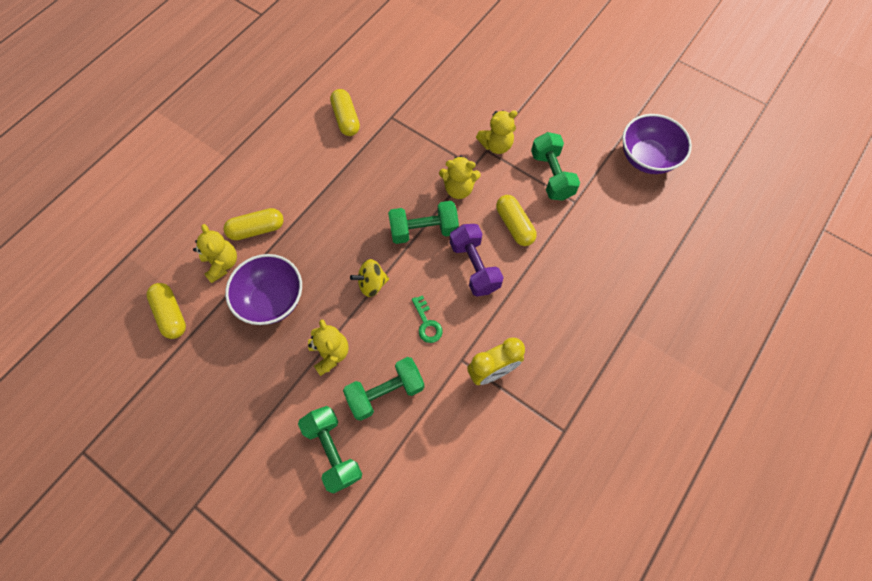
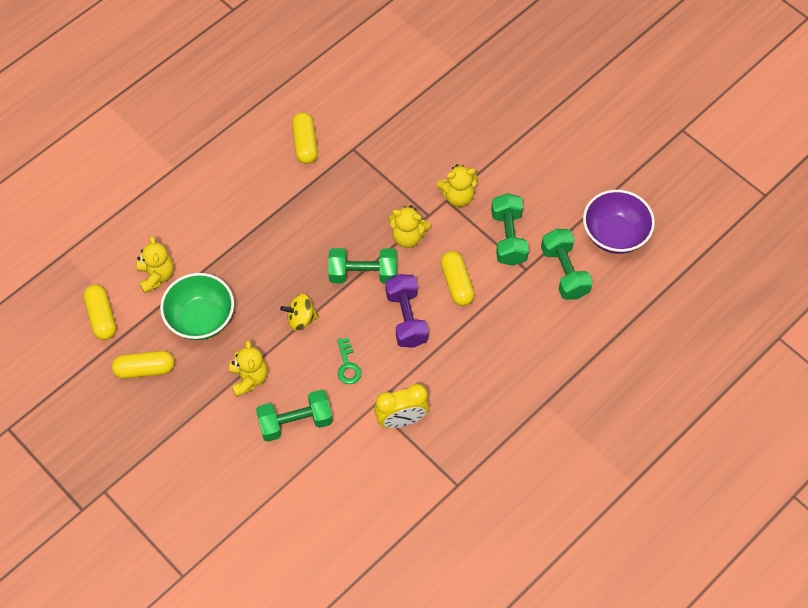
camera: 10 degrees right, 5 degrees down
(257, 229) = (195, 247): yellow capsule -> yellow capsule (145, 369)
(272, 299) = (201, 319): purple bowl -> green bowl
(333, 451) = (237, 465): green dumbbell -> green dumbbell (564, 272)

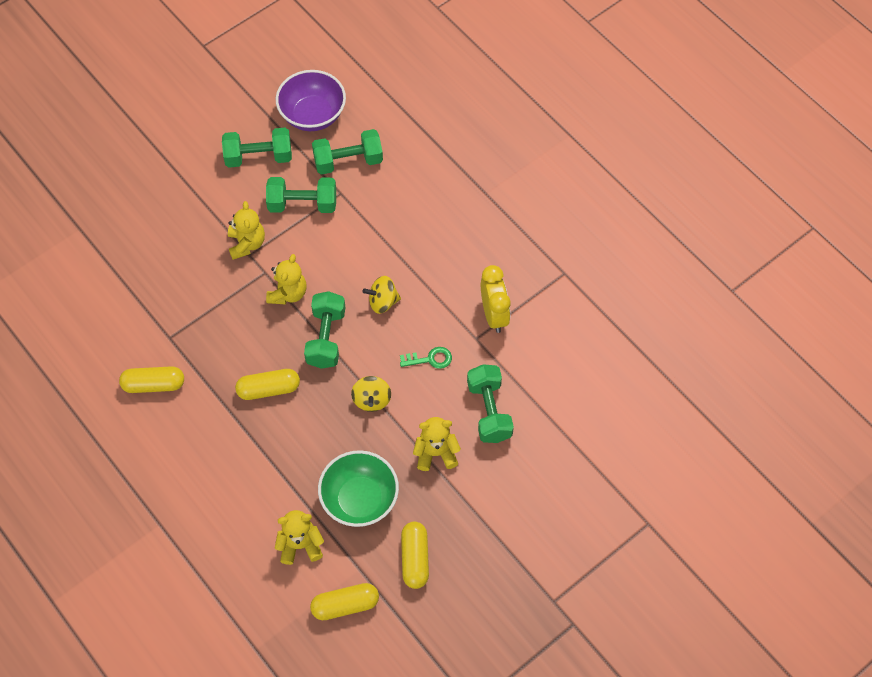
camera: 85 degrees left, 0 degrees up
(406, 318) = (383, 302): purple dumbbell -> yellow spinning top
(457, 283) = (348, 254): yellow capsule -> yellow capsule (268, 389)
(557, 194) = (258, 157): none -> green dumbbell

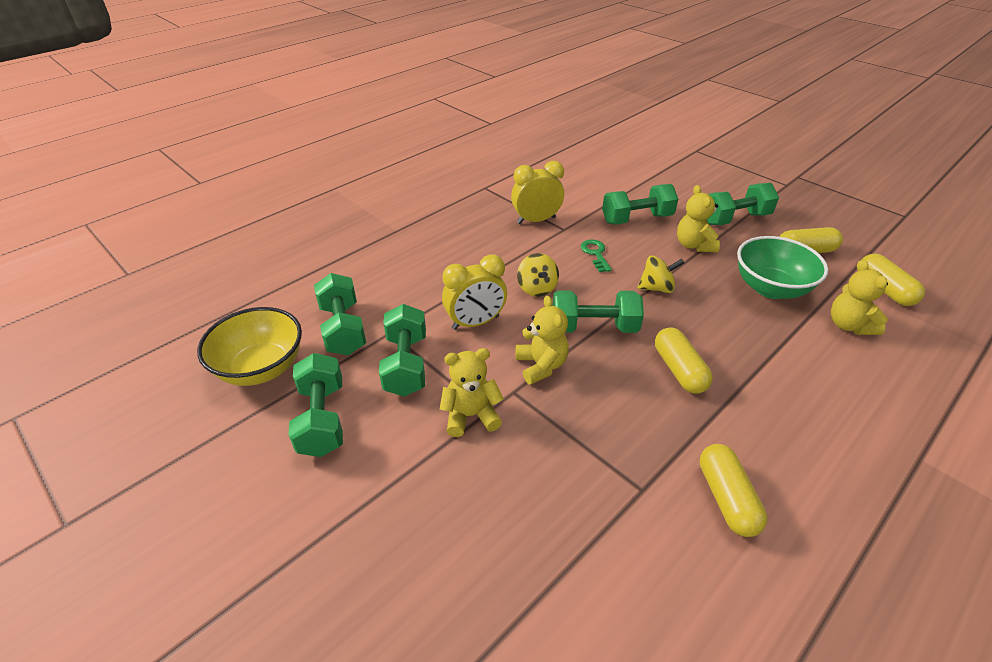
camera: 95 degrees left, 20 degrees down
(288, 293) = (541, 366): yellow teddy bear -> yellow teddy bear turned 60 degrees clockwise
(313, 115) = (261, 368): purple bowl -> yellow bowl
(343, 252) = (475, 322): none -> yellow clock
(481, 511) = (735, 219): none -> green dumbbell

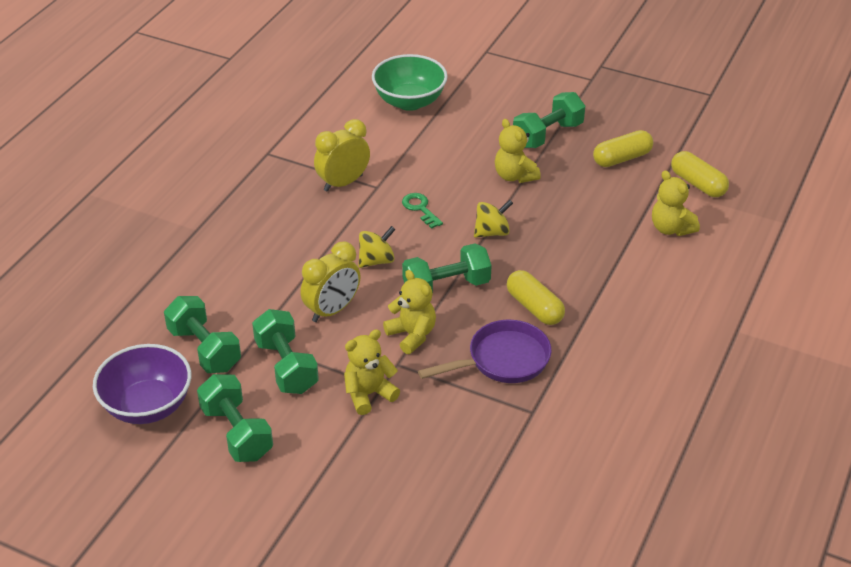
camera: 20 degrees left, 0 degrees up
(261, 368) = (147, 406): yellow bowl -> purple bowl
(537, 288) = (376, 260): yellow spinning top -> yellow spinning top turned 90 degrees counterclockwise
(627, 418) = (502, 360): none -> purple pan
(636, 219) = (448, 157): green dumbbell -> none
(726, 498) = (597, 400): yellow capsule -> none
(770, 288) = (597, 207): green bowl -> green bowl (409, 101)

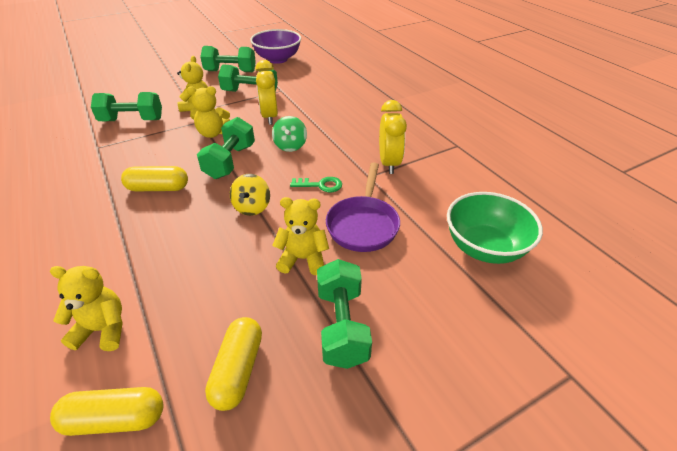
camera: 125 degrees right, 0 degrees up
(204, 349) = (293, 78): green dumbbell -> green dumbbell (132, 120)
(376, 260) = (290, 146): yellow spinning top -> green spinning top
(502, 360) = (144, 154): purple pan -> purple pan (363, 224)

